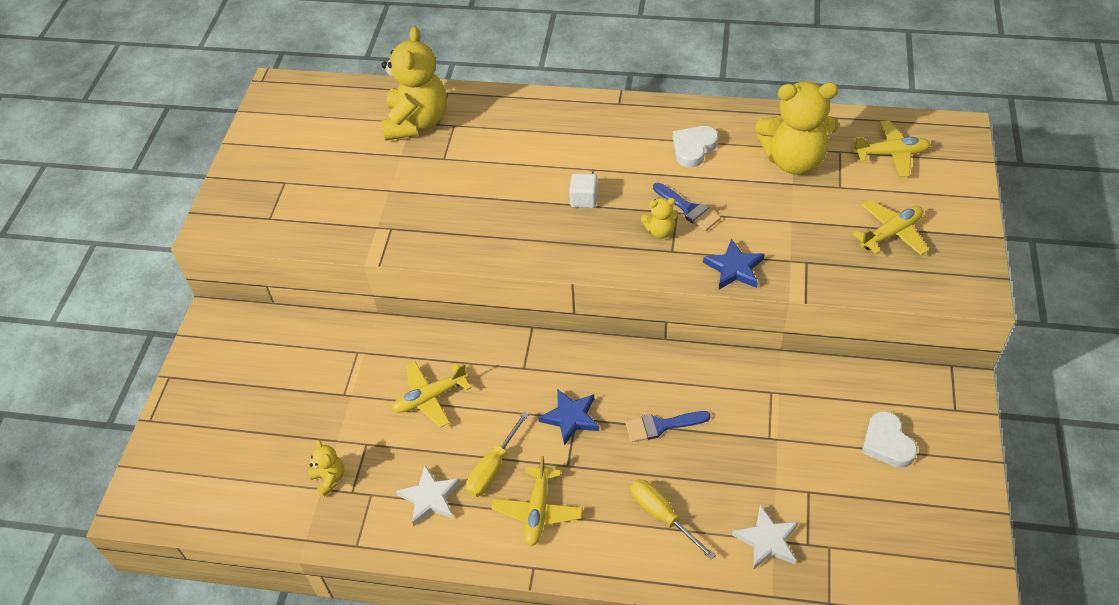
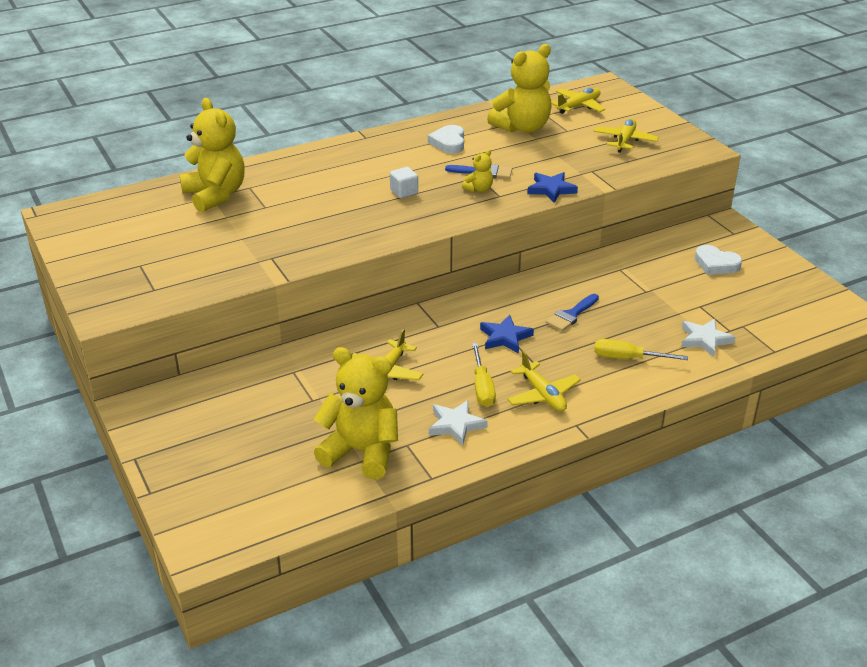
camera: 40 degrees left, 15 degrees down
(329, 479) = (361, 452): yellow teddy bear -> yellow teddy bear, size x2.22

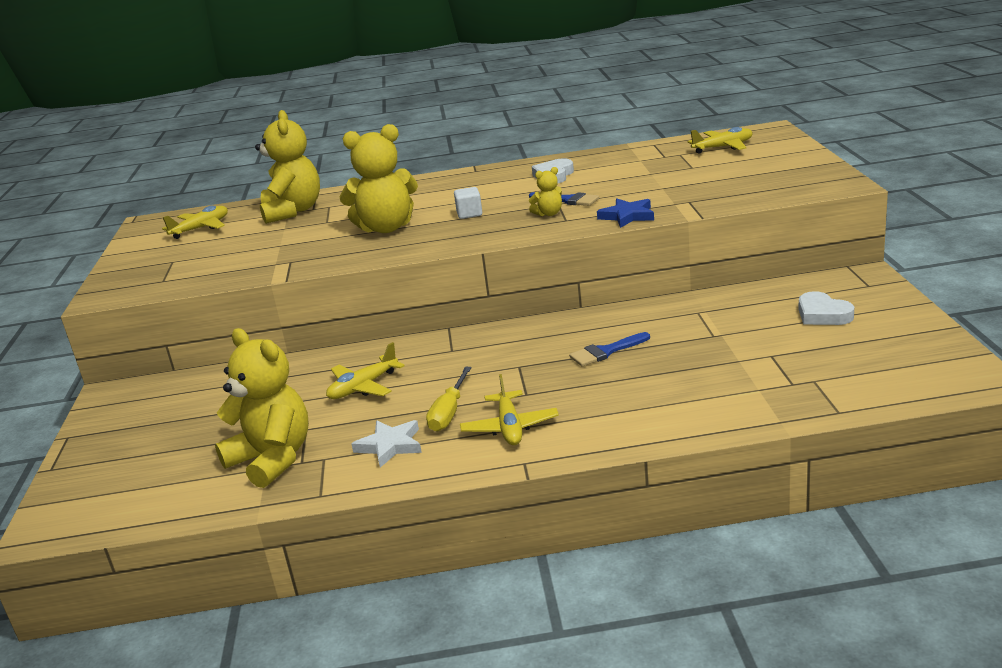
camera: 25 degrees right, 10 degrees down
(505, 337) = (514, 367): blue star -> none
(522, 128) = (644, 164): yellow teddy bear -> yellow teddy bear (386, 228)
(625, 141) = (751, 176): yellow plane -> yellow plane (201, 228)
(627, 358) = (639, 401): yellow screwdriver -> none
(704, 340) = (751, 391): white star -> none

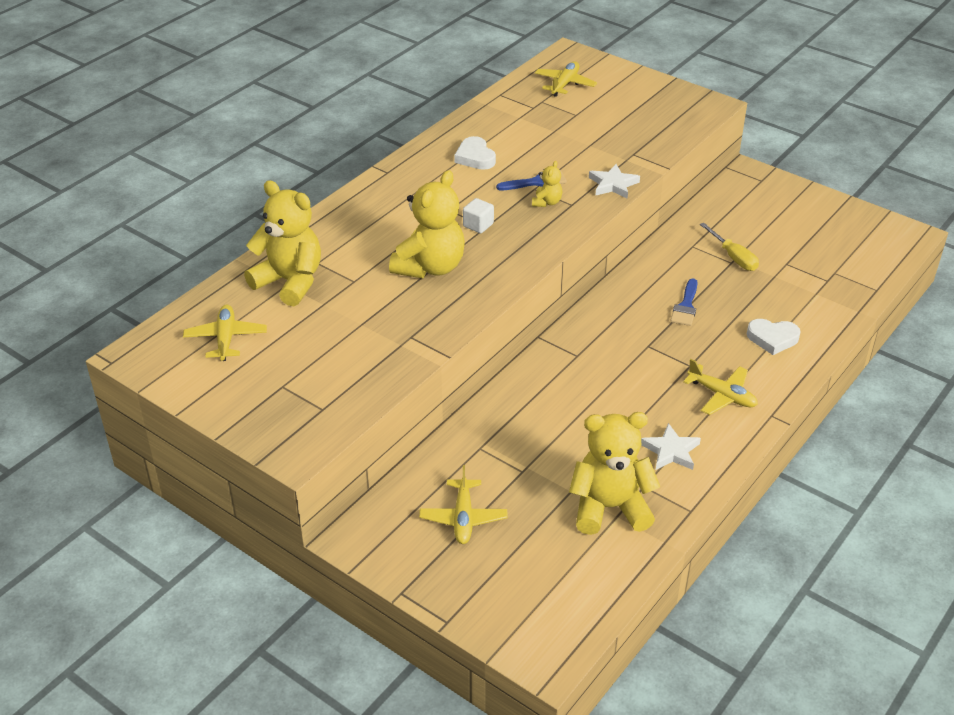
camera: 50 degrees left, 15 degrees up
(363, 387) = (567, 418): yellow plane -> yellow plane (463, 518)
(449, 412) = (665, 406): yellow screwdriver -> yellow screwdriver (733, 257)
(627, 216) = (613, 184): blue star -> white star
(822, 314) = (769, 217): white heart -> white heart (772, 338)

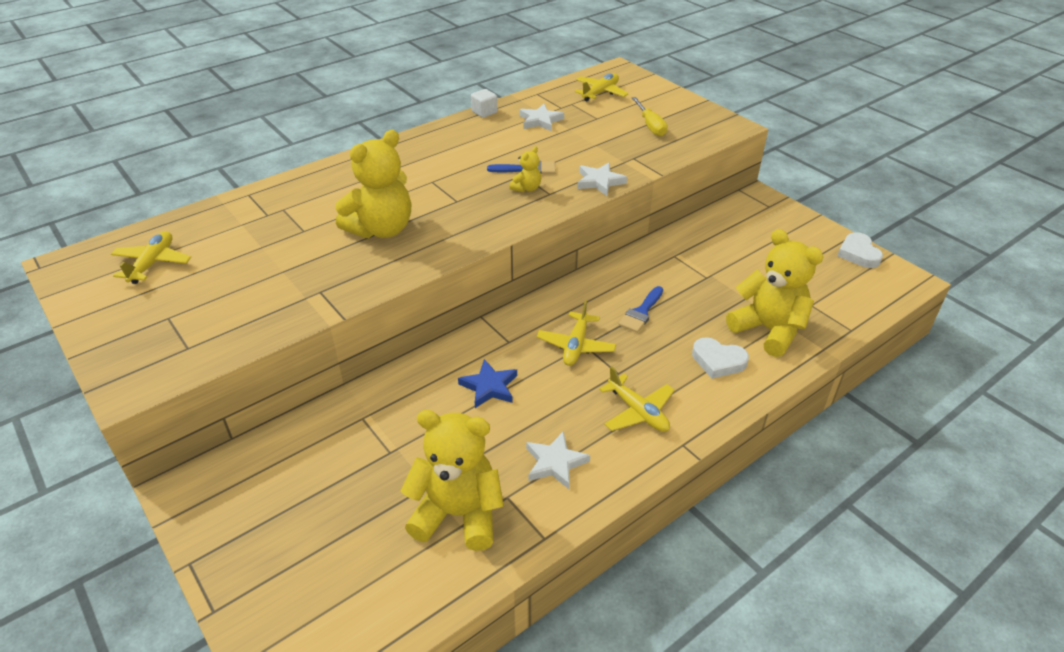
camera: 15 degrees right, 0 degrees up
(290, 282) = (246, 222): yellow teddy bear -> yellow teddy bear (768, 330)
(463, 518) = (302, 491): yellow plane -> yellow plane (576, 345)
(475, 157) = (483, 141): white heart -> white heart (858, 254)
(478, 225) = (450, 199): white cube -> white cube (484, 112)
(520, 126) = (540, 121): none -> white star
(580, 399) = (489, 386): none -> blue star
(733, 257) = (711, 273): yellow screwdriver -> yellow screwdriver (650, 126)

